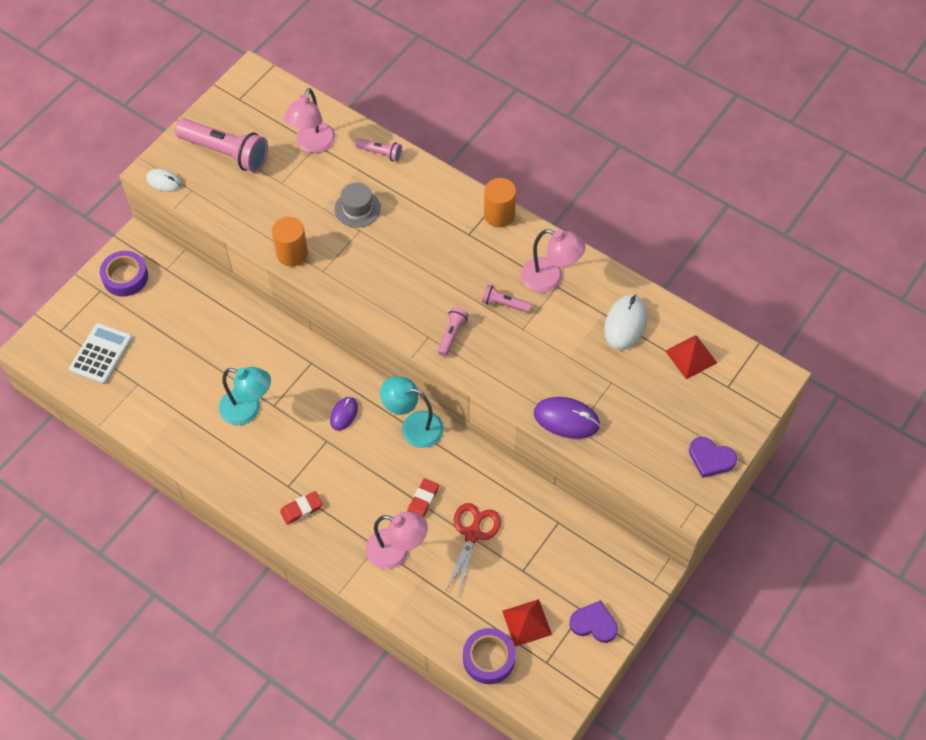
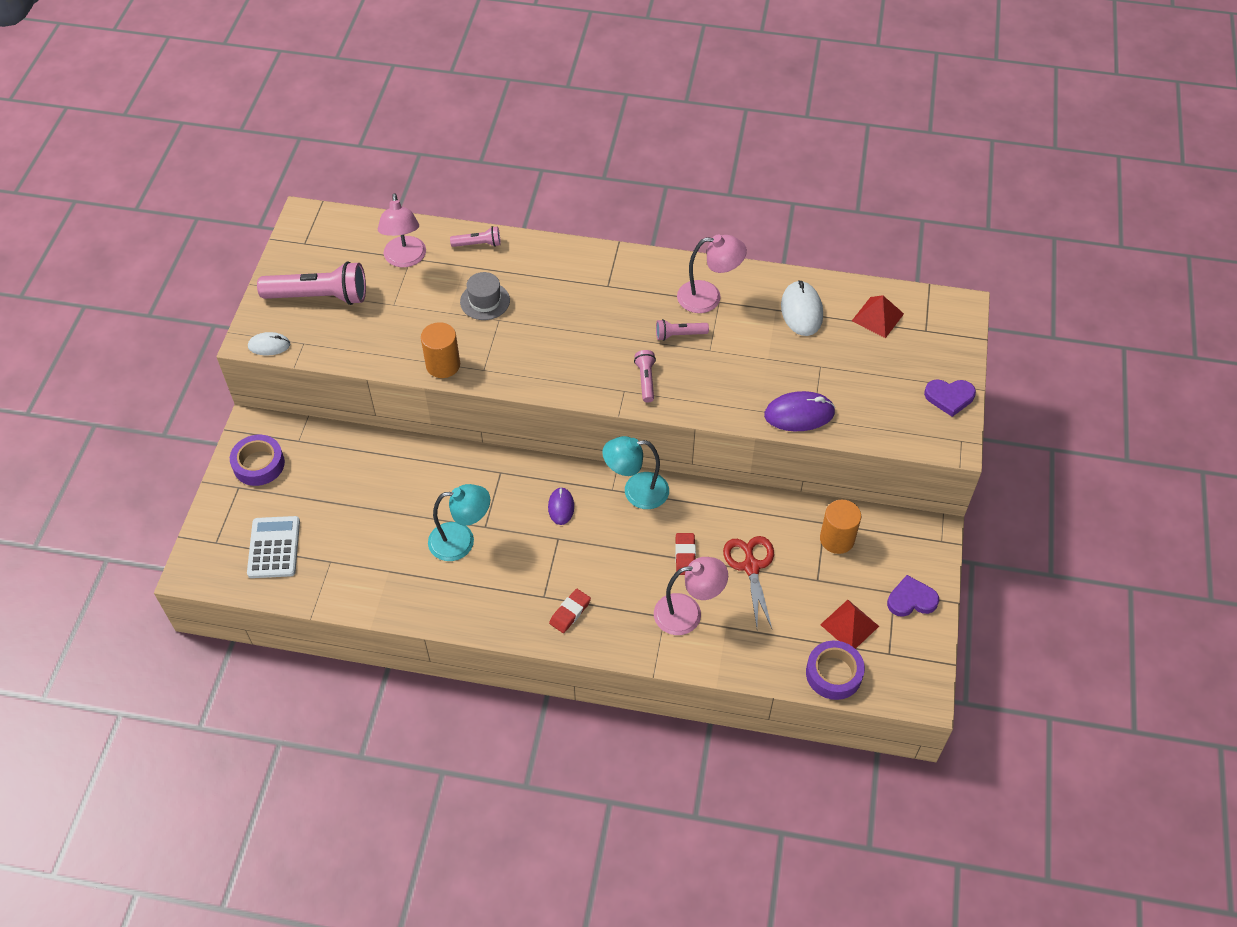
camera: 25 degrees left, 5 degrees down
(499, 215) = (626, 259): orange cylinder -> orange cylinder (837, 539)

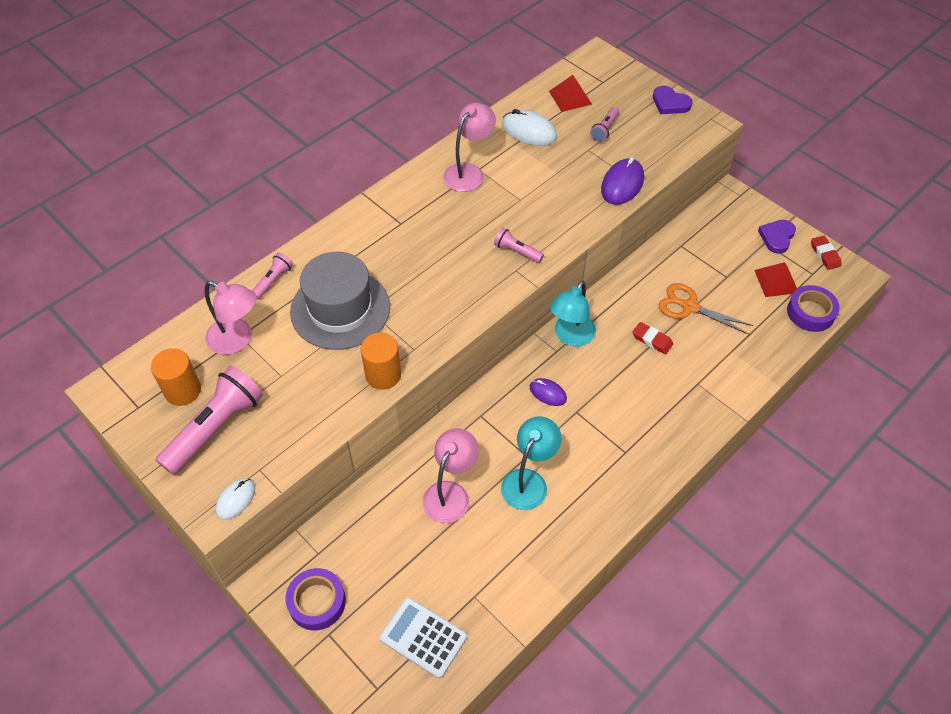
camera: 55 degrees left, 0 degrees up
(485, 301) = (340, 309): grey hat -> grey hat, size x1.94
(570, 612) = (653, 442): red eraser -> red eraser (825, 254)
(679, 335) = (490, 208): pink flashlight -> pink flashlight (604, 130)
(688, 613) = (704, 367): pink lamp -> pink lamp (450, 493)
(751, 566) = (689, 307): red scissors -> orange scissors
(837, 539) = (700, 246): orange cylinder -> orange cylinder (182, 390)
(949, 397) = (670, 103): purple heart -> purple heart turned 90 degrees clockwise

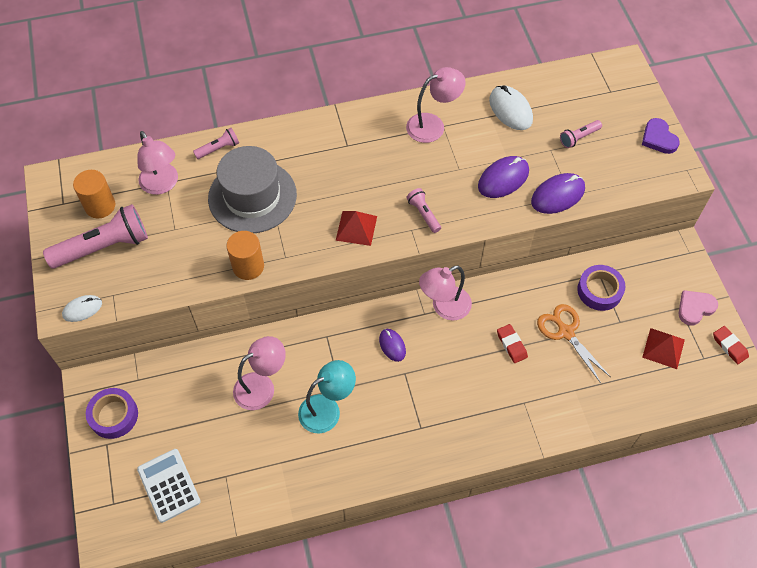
camera: 30 degrees right, 5 degrees up
(565, 191) = (503, 179): none -> purple mouse
(570, 97) = (569, 94): red pyramid -> red pyramid (356, 228)
(570, 337) = (444, 307): turquoise lamp -> pink lamp
(777, 237) = (695, 308): purple heart -> pink heart
(810, 312) = (674, 392): purple tape -> purple tape (599, 291)
(825, 254) = (729, 346): red eraser -> red eraser turned 45 degrees counterclockwise

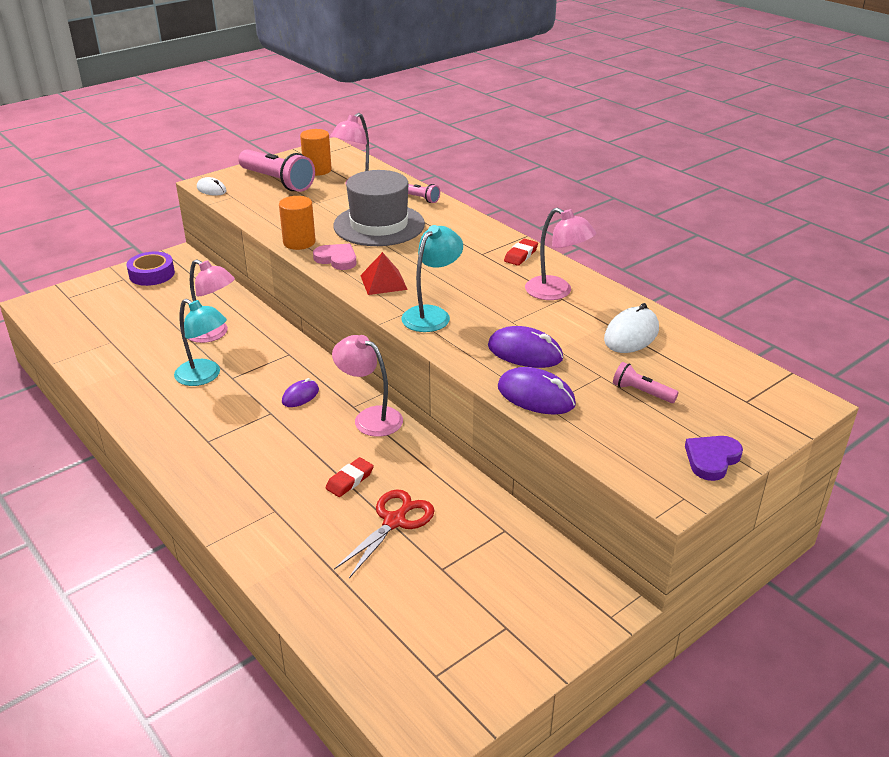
camera: 65 degrees right, 25 degrees down
(169, 485) = (93, 317): white calculator -> none
(423, 214) = (432, 314): pink flashlight -> turquoise lamp
(565, 332) = (394, 521): orange scissors -> red scissors
(599, 291) = (478, 537): purple tape -> none
(663, 348) = (426, 624): red pyramid -> none
(695, 308) = (516, 645): pink heart -> pink heart (337, 259)
(729, 346) = (475, 703): red eraser -> red eraser (521, 255)

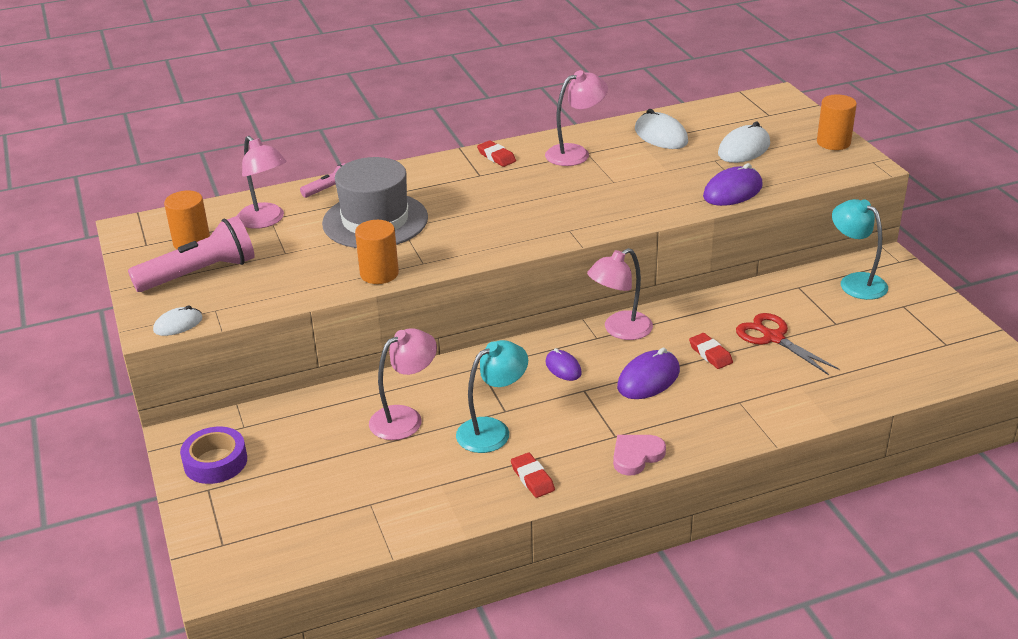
camera: 70 degrees left, 0 degrees up
(145, 407) = (532, 478): none -> red eraser
(337, 259) = (436, 254): pink heart -> pink heart (636, 456)
(383, 282) = (504, 234): red pyramid -> none
(432, 314) = (581, 217): turquoise lamp -> turquoise lamp (855, 282)
(525, 352) = (666, 184): purple mouse -> purple mouse (648, 379)
(641, 392) = (744, 149): pink flashlight -> white mouse
(712, 459) = (833, 142): purple heart -> orange cylinder

